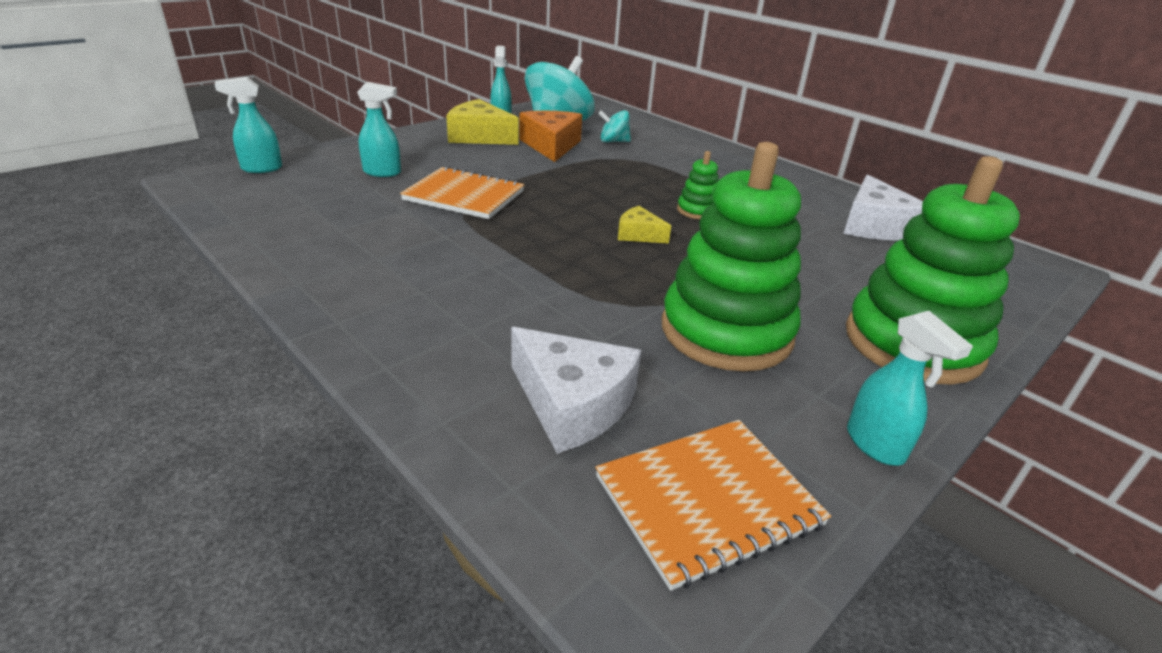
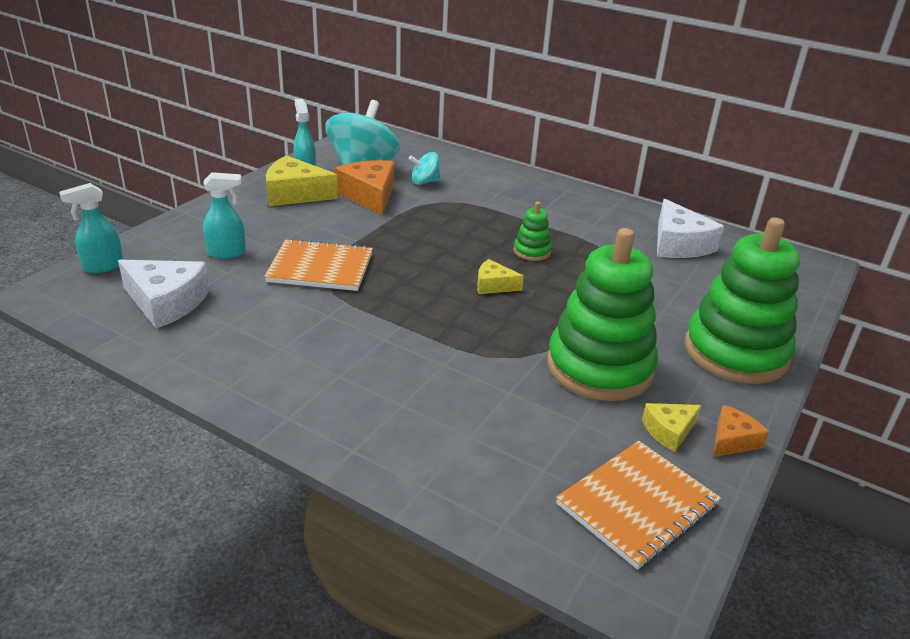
camera: 15 degrees left, 0 degrees up
(572, 404) = (513, 452): white cheese -> white cheese (166, 302)
(789, 417) = (669, 431): none -> yellow cheese
(875, 445) = (732, 440): turquoise spray bottle -> orange cheese

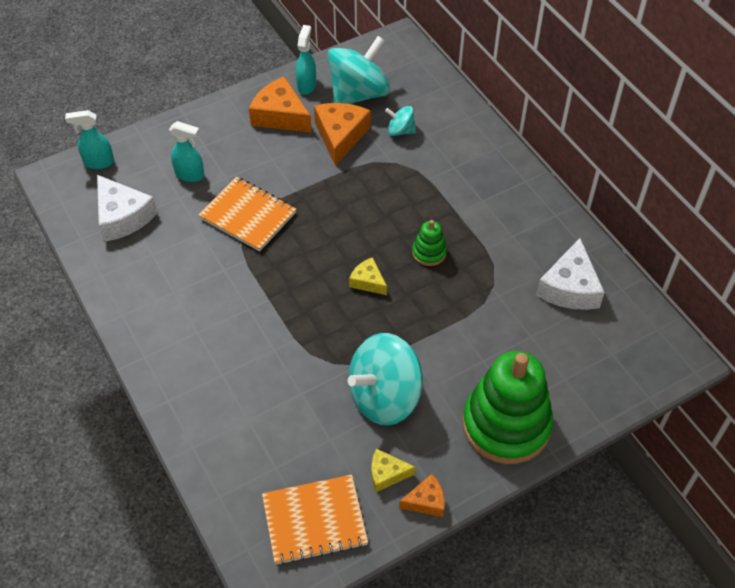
camera: 30 degrees right, 20 degrees up
(295, 194) = (280, 115): yellow cheese -> orange cheese
(599, 367) = (384, 397): green stacking toy -> turquoise spinning top

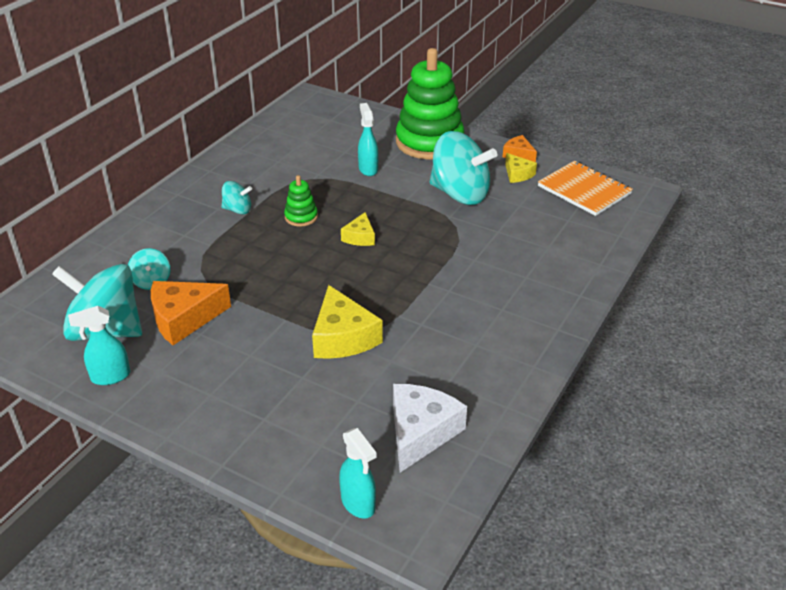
camera: 120 degrees left, 15 degrees down
(190, 175) = (319, 407): turquoise spray bottle -> turquoise spray bottle (368, 169)
(248, 215) = (343, 337): orange notebook -> yellow cheese
(280, 115) = (176, 377): orange cheese -> none
(471, 213) = (237, 210): none -> turquoise spinning top
(569, 287) = (284, 147): white cheese -> none

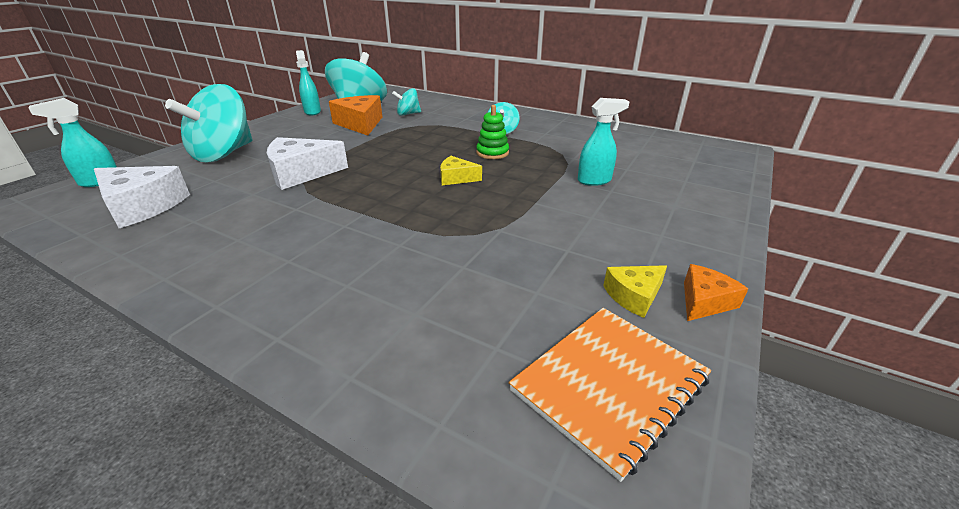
camera: 90 degrees right, 5 degrees down
(343, 337) = (301, 173): yellow cheese -> white cheese
(429, 142) = (686, 219): green stacking toy -> none
(460, 194) = (555, 238): turquoise spinning top -> turquoise spinning top (224, 154)

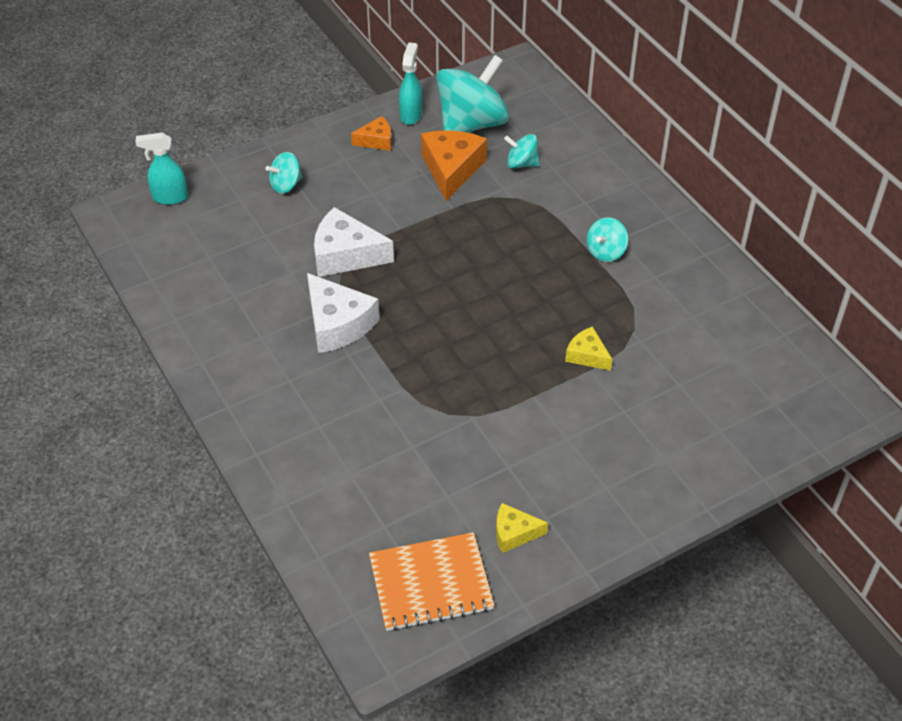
camera: 30 degrees right, 15 degrees up
(142, 206) = (199, 256): white cheese -> white cheese (337, 324)
(224, 154) = (286, 185): turquoise spinning top -> turquoise spinning top, size x0.47
(456, 178) = (487, 325): yellow cheese -> yellow cheese (587, 355)
(492, 153) = (558, 294): green stacking toy -> none
(594, 181) = (623, 389): turquoise spray bottle -> none
(704, 301) = (561, 562): orange cheese -> orange cheese (376, 140)

